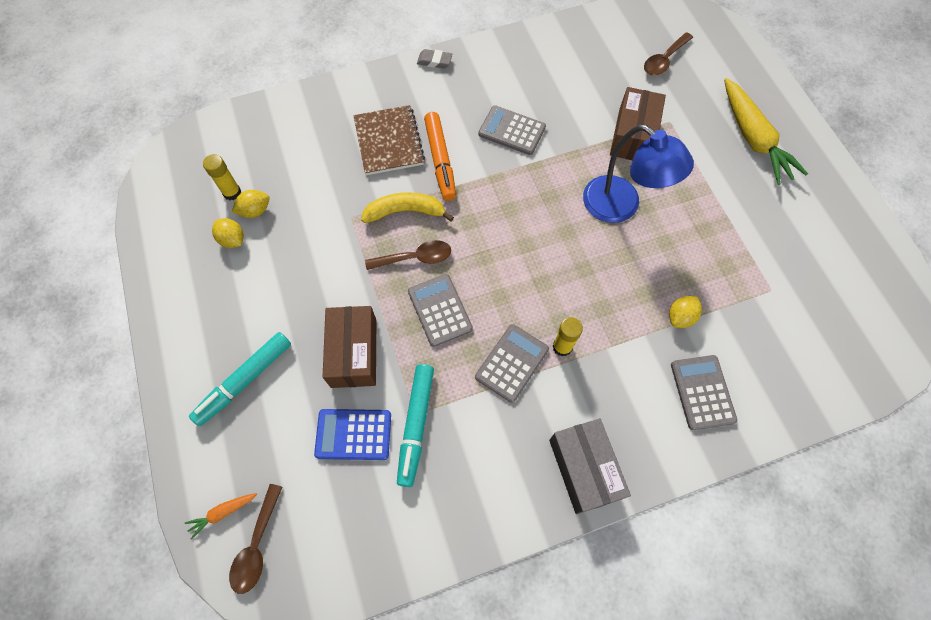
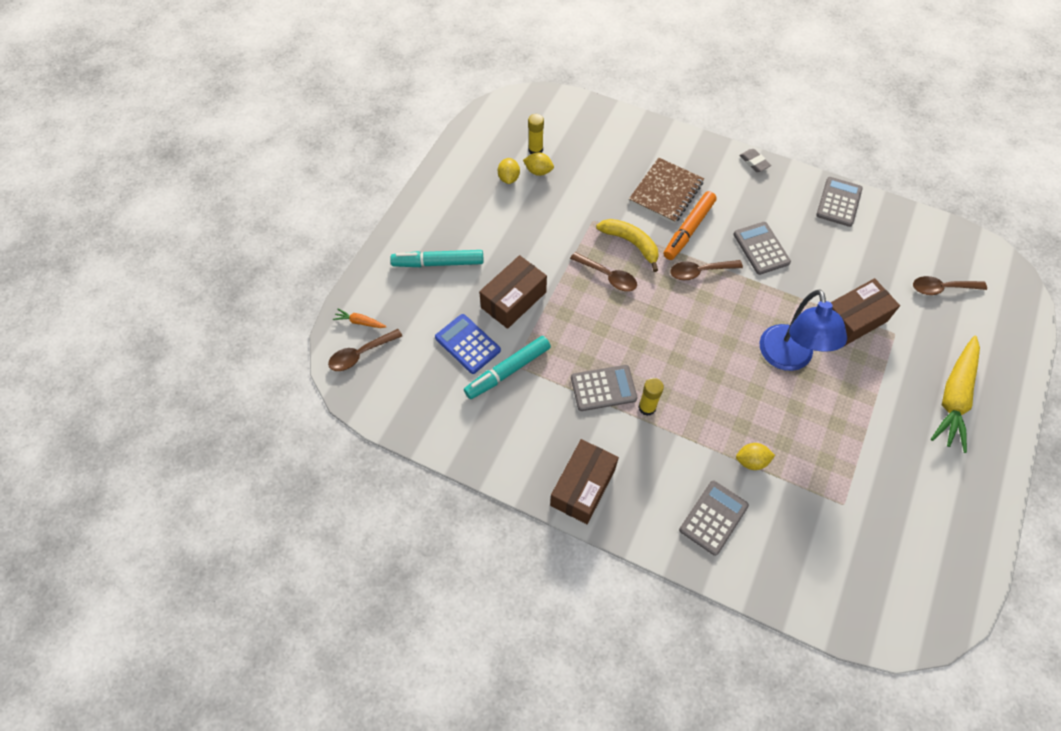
camera: 45 degrees right, 5 degrees down
(440, 310) = (591, 319): grey calculator -> grey calculator (839, 202)
(485, 190) = (699, 272): none -> brown spoon
(584, 469) = (583, 487): grey box -> brown box

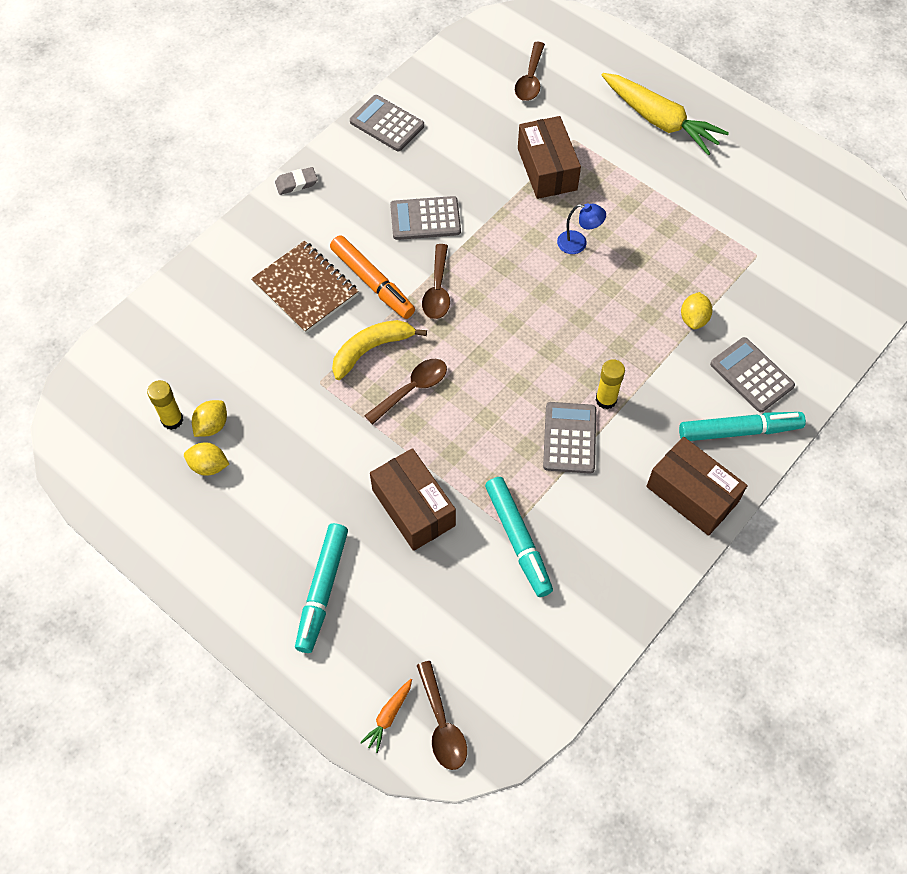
camera: 75 degrees left, 0 degrees up
(467, 344) = (465, 580): blue calculator -> none
(654, 515) = (739, 431): none -> turquoise marker
(788, 358) = (578, 243): blue lamp -> blue lamp, size x0.47

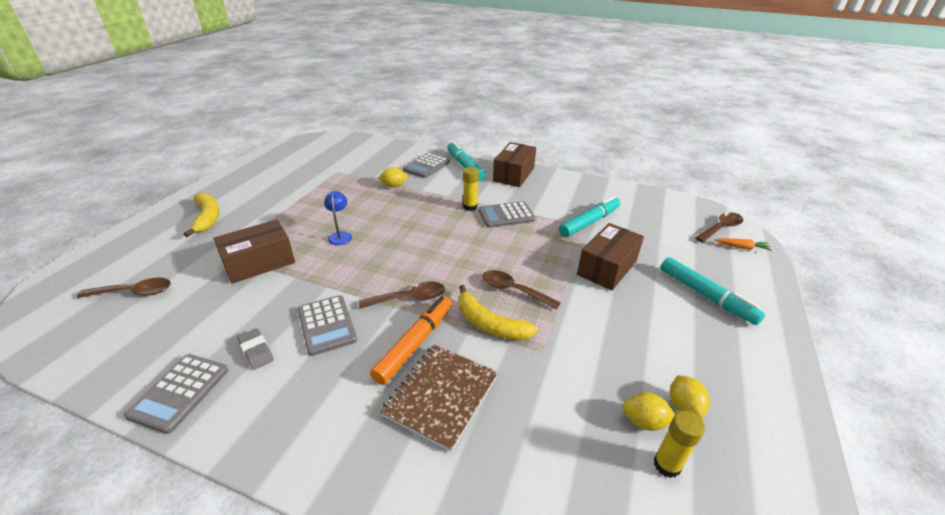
camera: 110 degrees left, 25 degrees down
(296, 183) = (281, 460): grey eraser -> grey eraser (256, 351)
(322, 590) = (706, 296): turquoise marker -> turquoise marker turned 60 degrees clockwise
(659, 121) = (207, 217): yellow carrot -> yellow banana

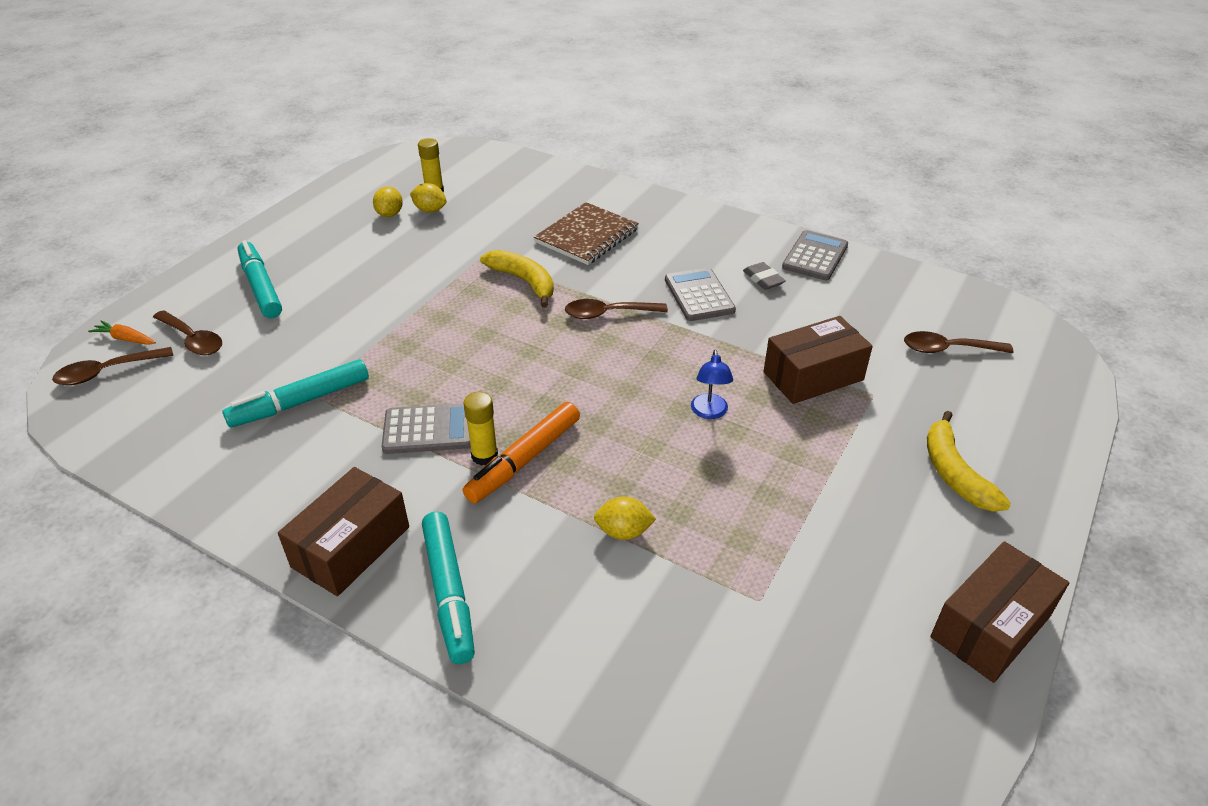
camera: 170 degrees left, 5 degrees up
(415, 343) = (605, 272): orange marker -> orange marker (524, 460)
(426, 166) = (542, 602): grey calculator -> none
(513, 290) = (481, 311): brown spoon -> brown spoon (193, 340)
(607, 267) = (343, 328): brown box -> brown box (990, 627)

